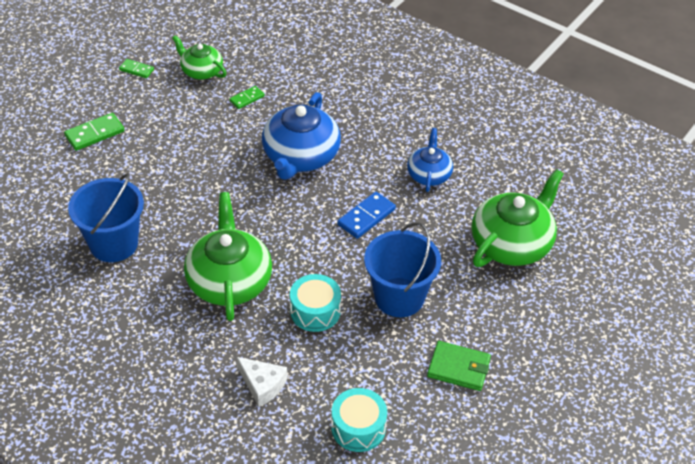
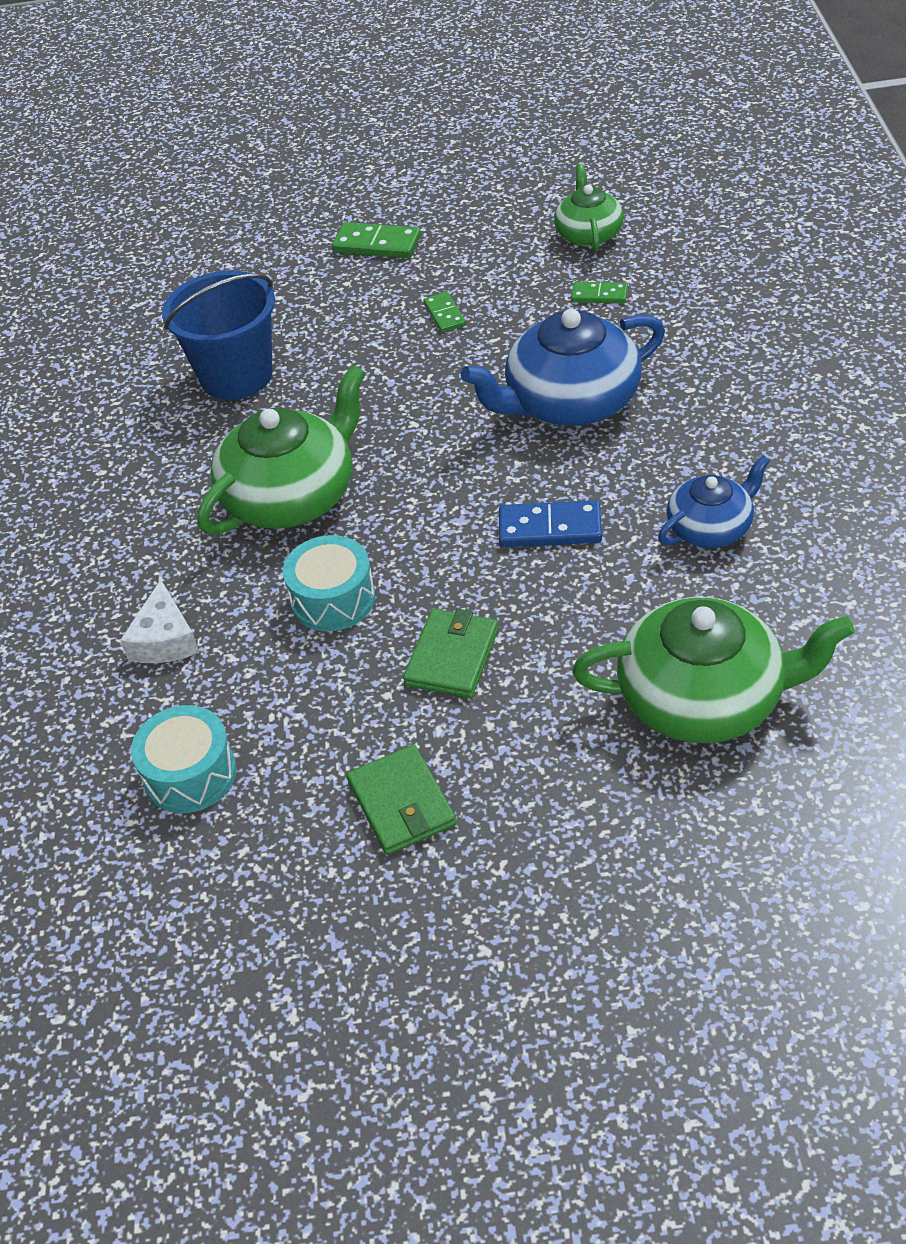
camera: 55 degrees right, 0 degrees up
(136, 70) = (516, 195): green domino -> green domino (444, 315)
(399, 297) = (452, 657): blue bucket -> green wallet

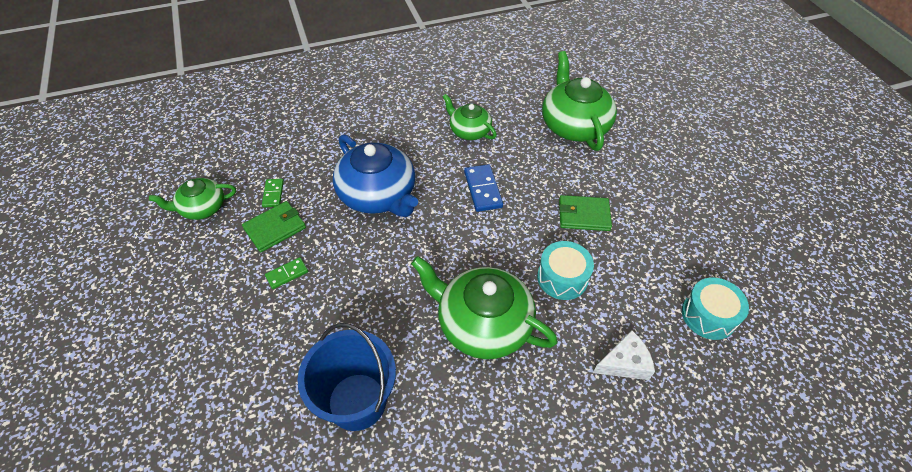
camera: 110 degrees left, 5 degrees up
(377, 244) = (188, 339): green domino -> none
(401, 803) = (678, 218): green wallet -> green wallet (275, 228)
(711, 528) = (469, 131): blue teapot -> green teapot

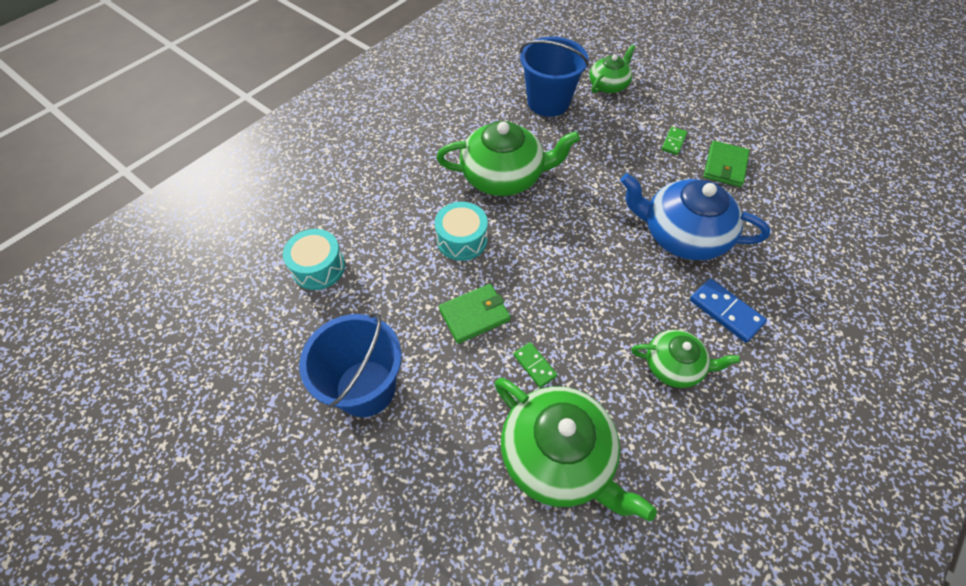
camera: 150 degrees right, 5 degrees up
(202, 207) = (798, 153): green teapot -> green teapot (608, 85)
(273, 194) = (765, 190): green domino -> green domino (534, 365)
(483, 189) = (594, 292): blue domino -> blue domino (725, 311)
(624, 363) = (381, 198): white cheese -> none
(685, 206) = (365, 388): none -> blue bucket

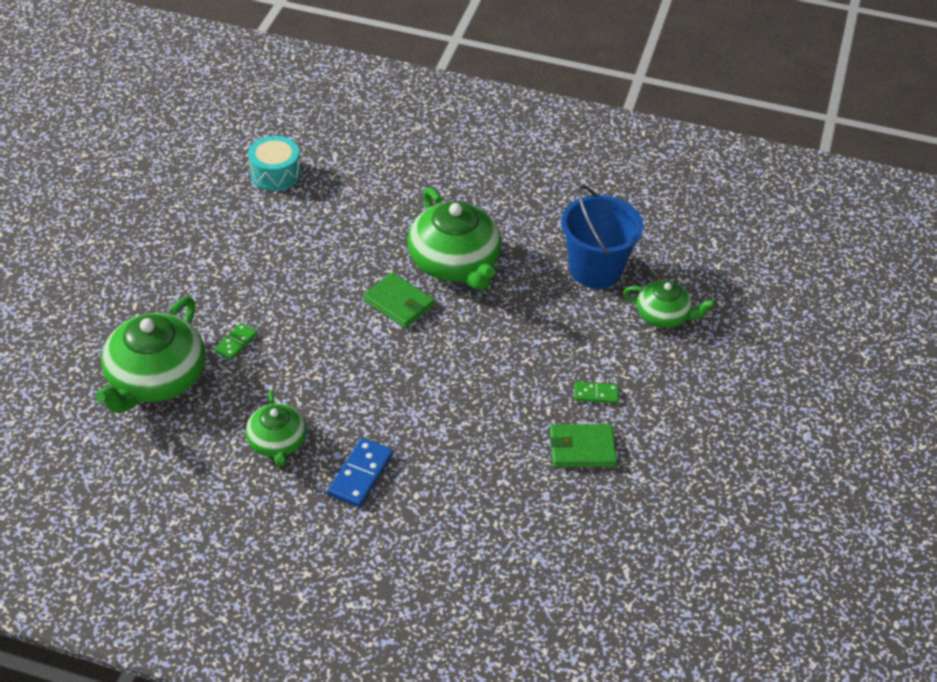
camera: 65 degrees right, 10 degrees down
(365, 388) = (171, 244): blue bucket -> none
(462, 240) = (354, 256): turquoise drum -> none
(474, 315) = (271, 289): green wallet -> green wallet (399, 303)
(682, 235) = (449, 424): blue teapot -> none

